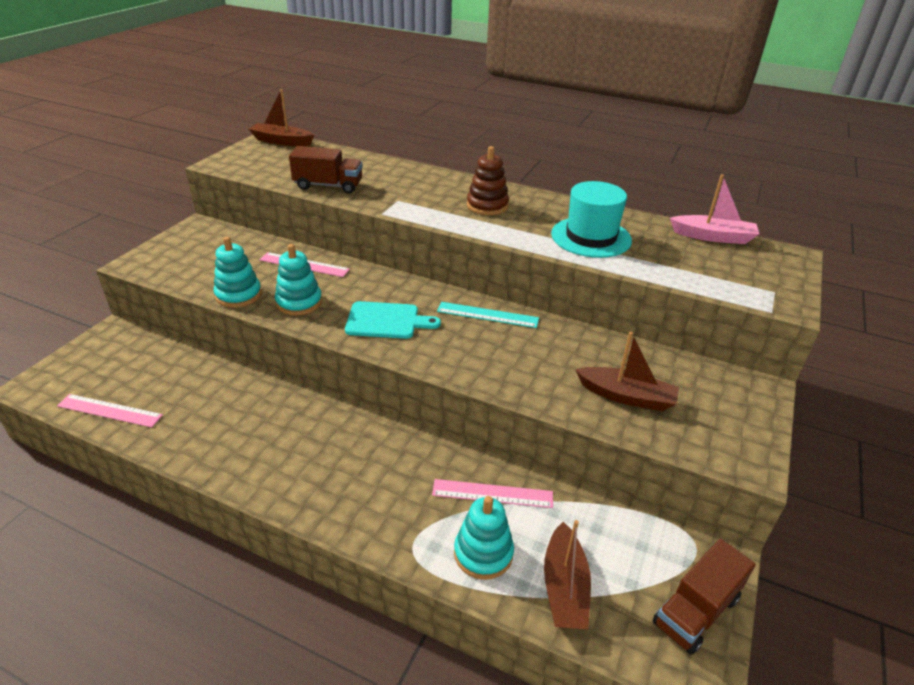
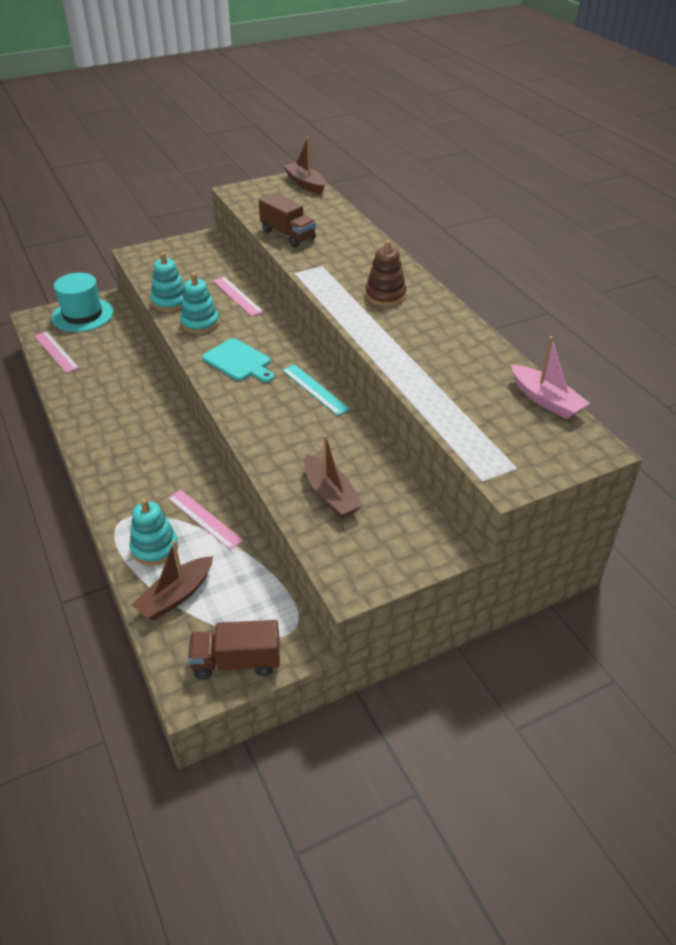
camera: 40 degrees right, 5 degrees up
(591, 237) = (429, 355): turquoise hat -> turquoise hat (82, 315)

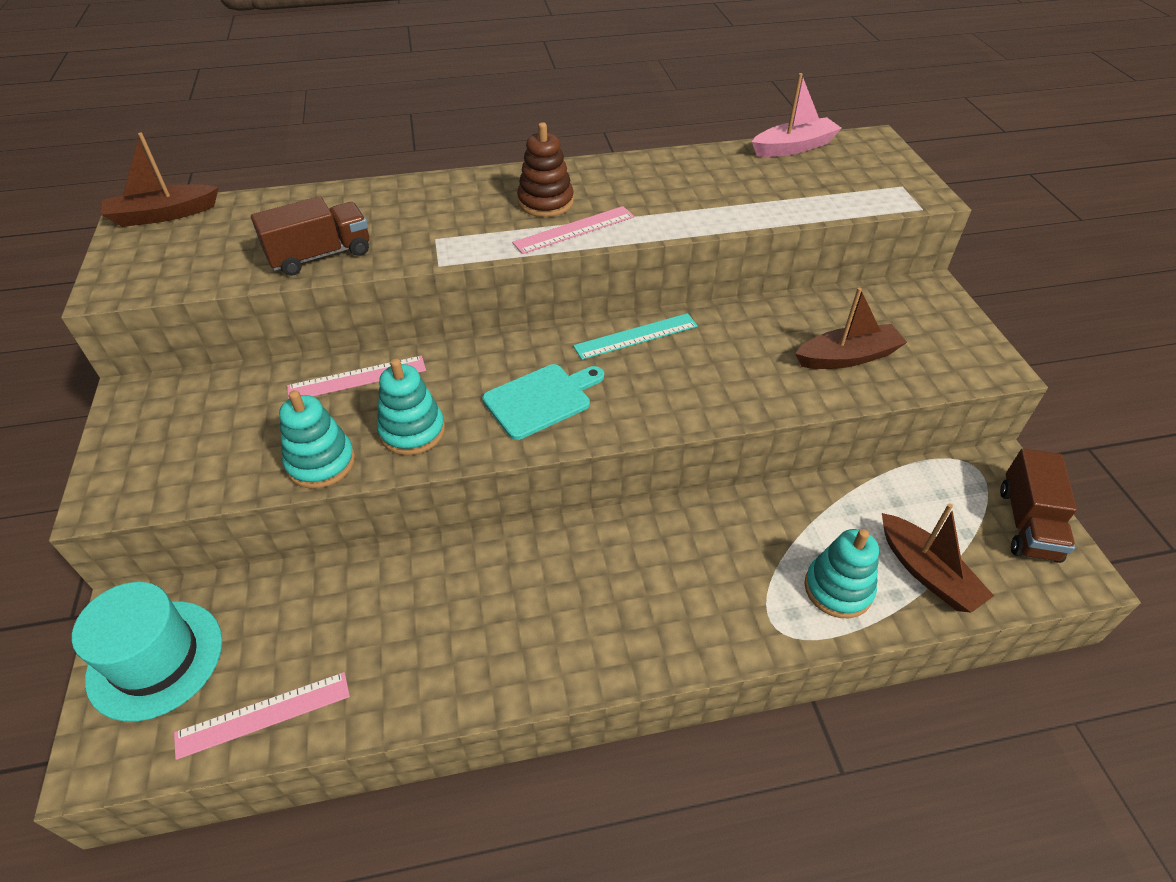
camera: 75 degrees left, 5 degrees up
(204, 519) = (786, 525): pink ruler -> pink ruler (574, 229)

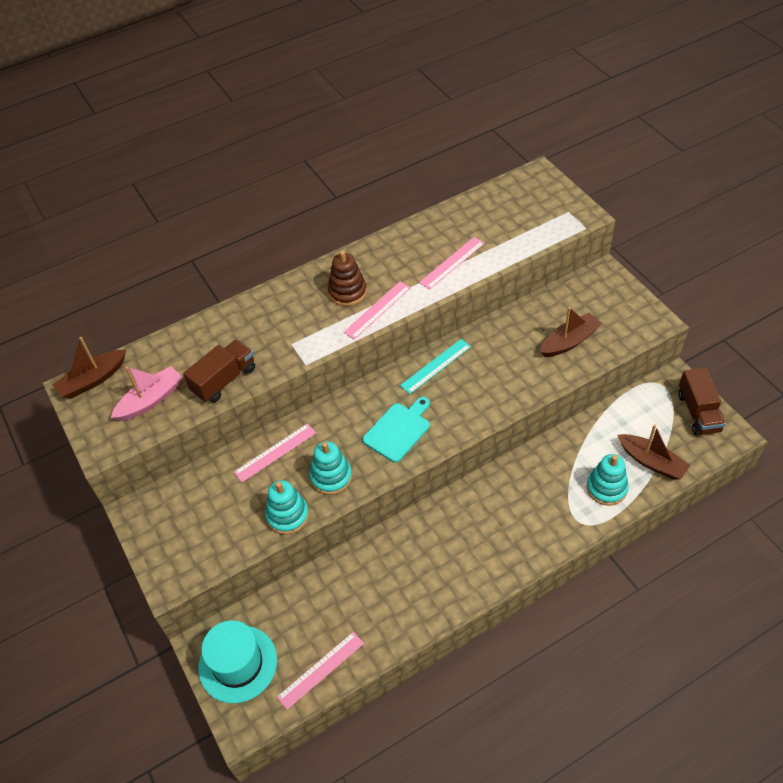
camera: 15 degrees left, 5 degrees up
(707, 204) = (452, 263): none -> pink ruler
(794, 147) = (489, 195): pink boat -> pink boat (151, 400)

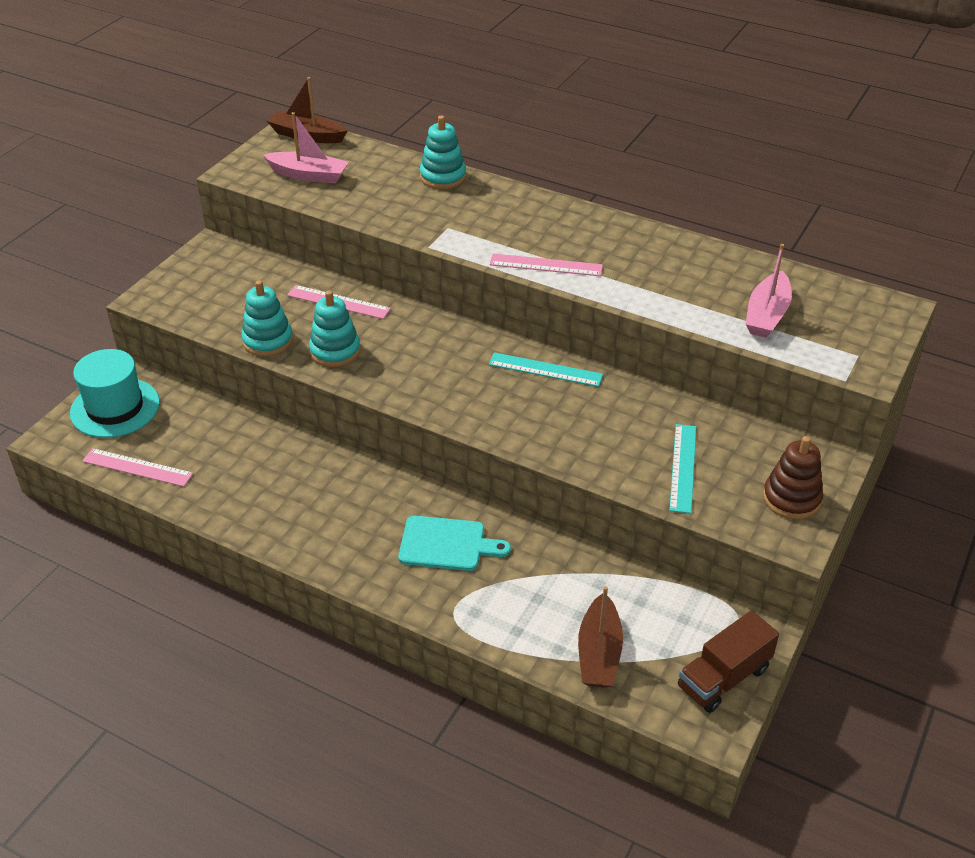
camera: 55 degrees right, 10 degrees down
(224, 380) = (366, 206): brown truck -> none
(347, 292) = (552, 236): brown stacking toy -> brown stacking toy (791, 499)
(398, 430) = (432, 375): turquoise cutting board -> turquoise cutting board (447, 544)
(452, 263) = (669, 292): pink ruler -> none
(505, 230) = (767, 315): none -> pink boat
(569, 341) = (683, 467): brown boat -> turquoise ruler
(606, 488) = (523, 620): turquoise stacking toy -> turquoise stacking toy (443, 177)

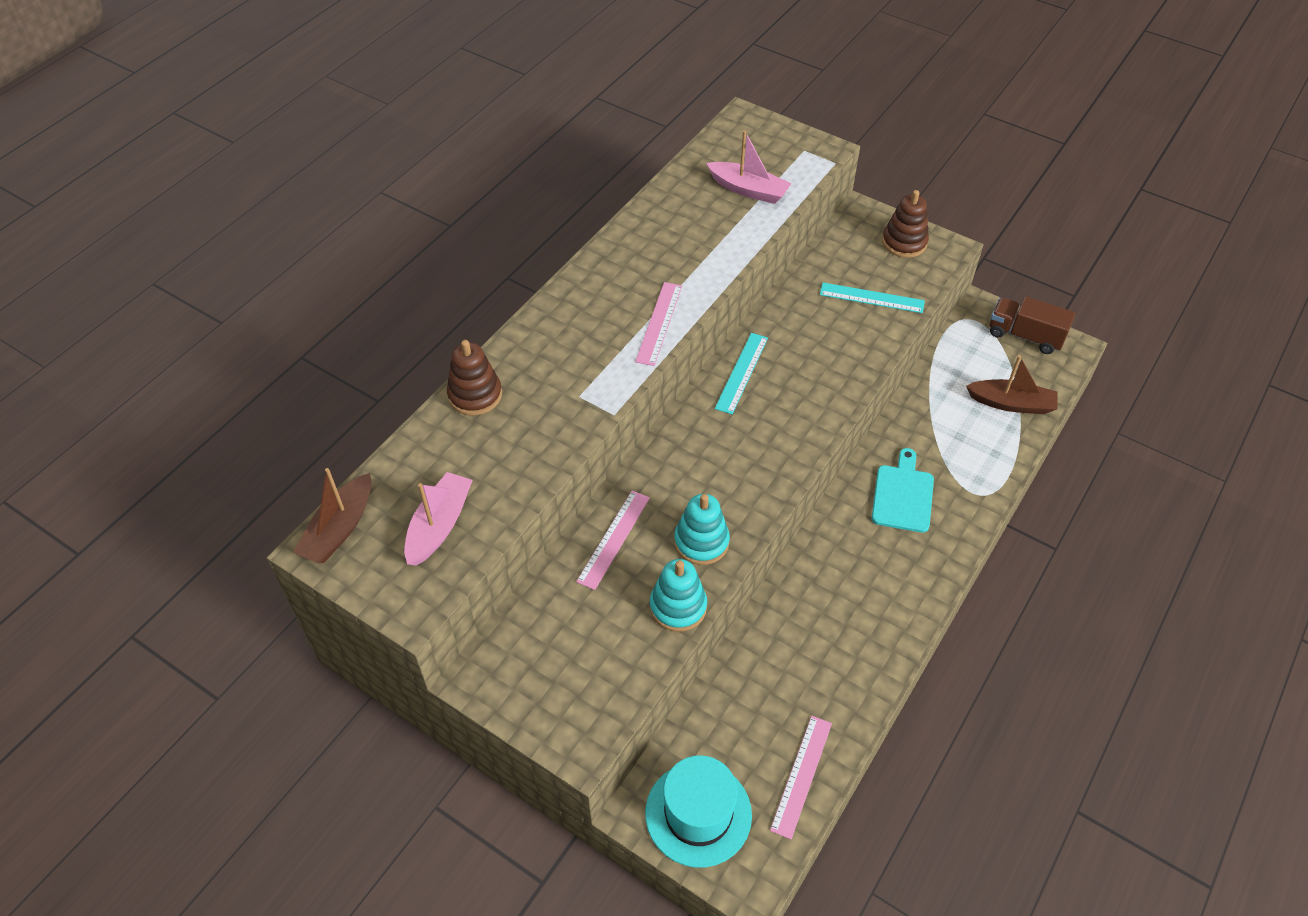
camera: 85 degrees left, 10 degrees up
(443, 177) = (475, 395): turquoise stacking toy -> brown stacking toy
(724, 678) = (1025, 336): brown truck -> brown truck turned 150 degrees clockwise

